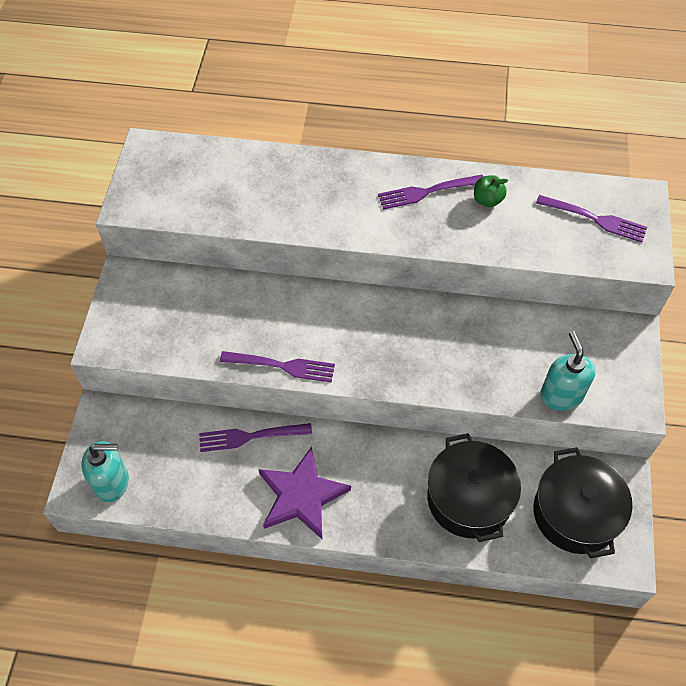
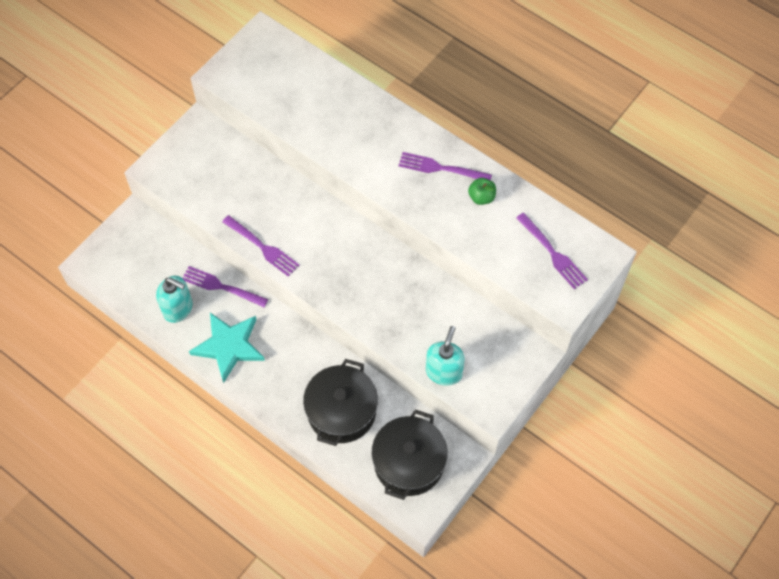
camera: 30 degrees right, 5 degrees up
(112, 482) = (112, 270): turquoise soap dispenser -> turquoise soap dispenser (178, 308)
(301, 496) = (229, 346): purple star -> turquoise star

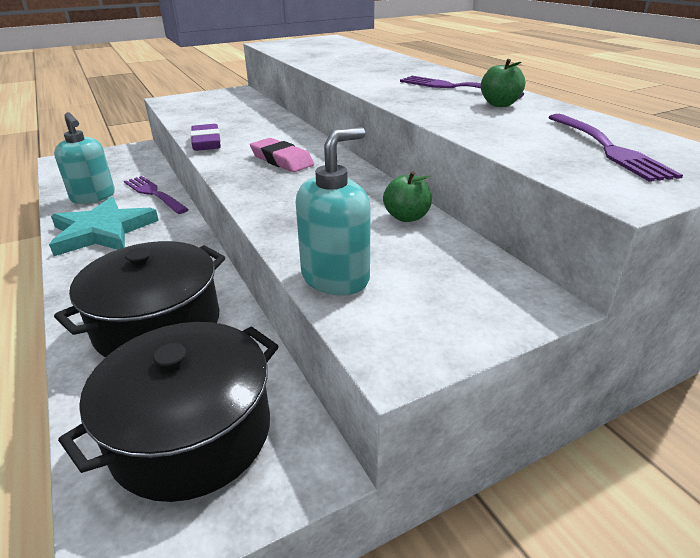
camera: 25 degrees right, 30 degrees down
(262, 247) = (206, 142): purple fork -> purple eraser
(338, 257) = (282, 160): none -> pink eraser
(452, 303) = (406, 217): none -> green apple

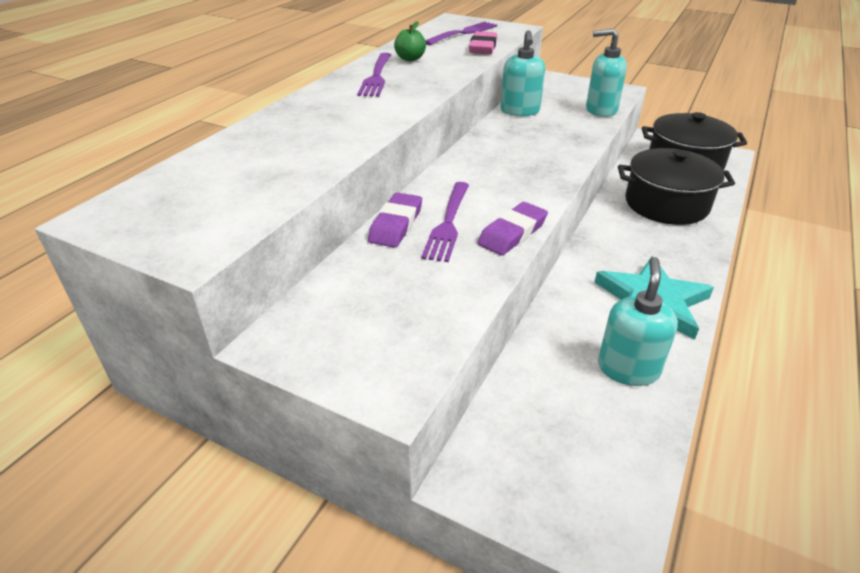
camera: 125 degrees left, 5 degrees up
(154, 194) = (562, 325): purple fork -> purple fork (448, 223)
(278, 120) = (396, 224): none -> purple eraser
(282, 160) = (498, 175): pink eraser -> pink eraser (483, 47)
(406, 217) = (520, 111): green apple -> turquoise soap dispenser

